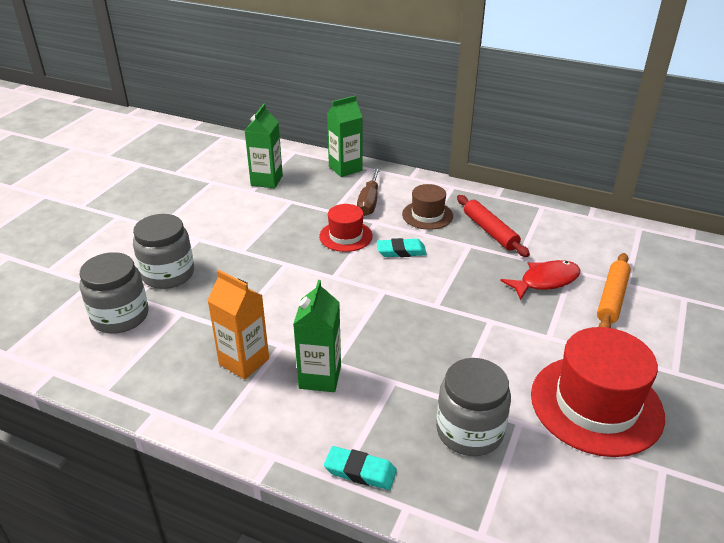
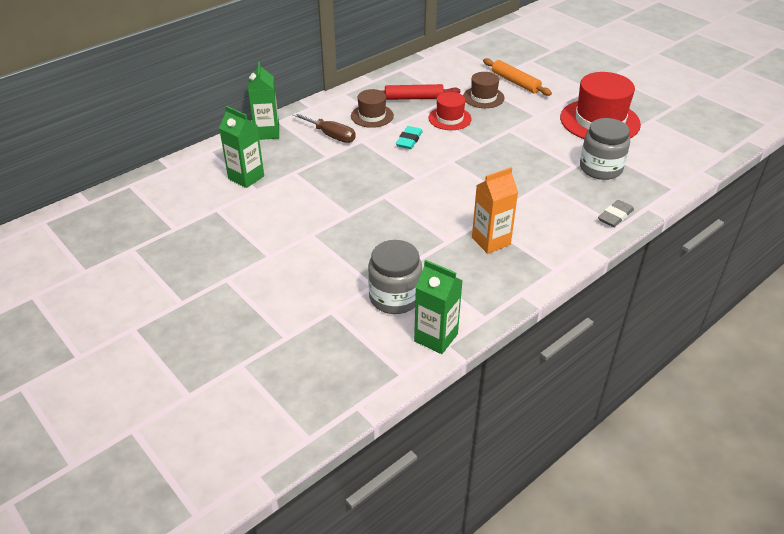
camera: 65 degrees left, 5 degrees up
(168, 274) = (352, 261): grey jar -> none
(320, 377) = (525, 211): green carton -> green carton (436, 337)
(346, 236) = (369, 159): red hat -> red hat (449, 118)
(360, 471) = (615, 216): turquoise eraser -> grey eraser
(545, 281) = (483, 97): red fish -> brown hat

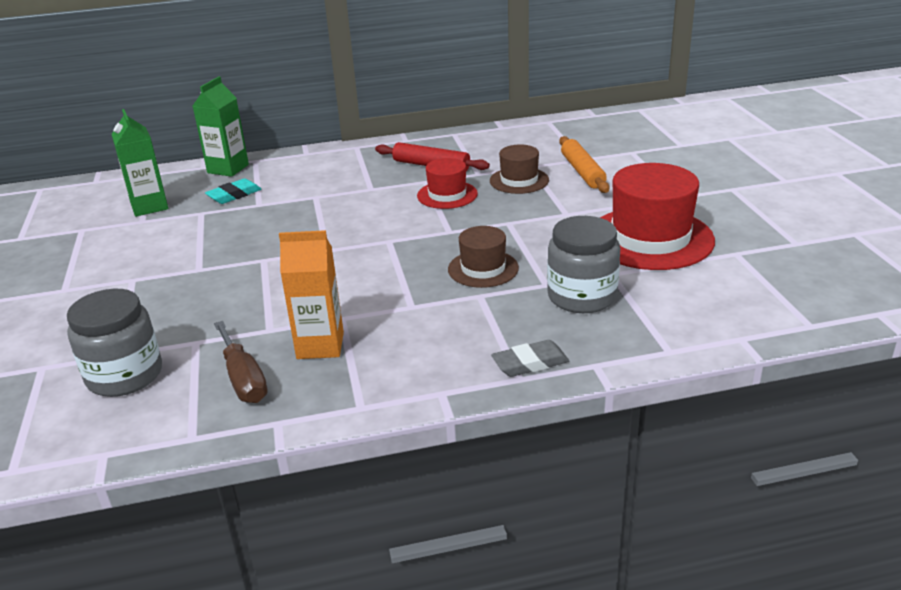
camera: 30 degrees right, 10 degrees down
(331, 135) = (288, 185): brown screwdriver -> brown screwdriver (243, 379)
(372, 116) = (359, 174): brown hat -> brown hat (483, 269)
(409, 140) = (368, 208): turquoise eraser -> turquoise eraser (234, 195)
(436, 337) = (105, 440): green carton -> none

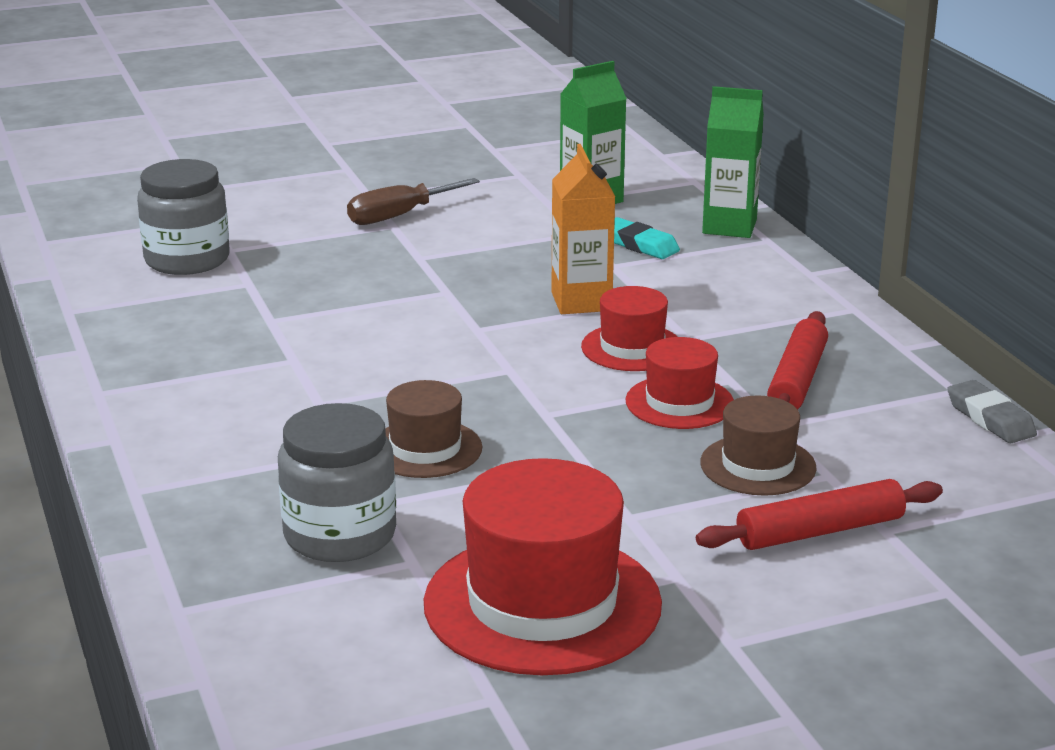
camera: 80 degrees right, 5 degrees down
(243, 379) = (167, 320): brown screwdriver -> brown screwdriver (399, 216)
(320, 345) = (230, 354): orange carton -> orange carton (581, 301)
(376, 204) = (632, 348): none -> red hat
(530, 363) = (167, 497): grey eraser -> grey eraser (990, 419)
(582, 172) = (820, 531): orange rolling pin -> red rolling pin

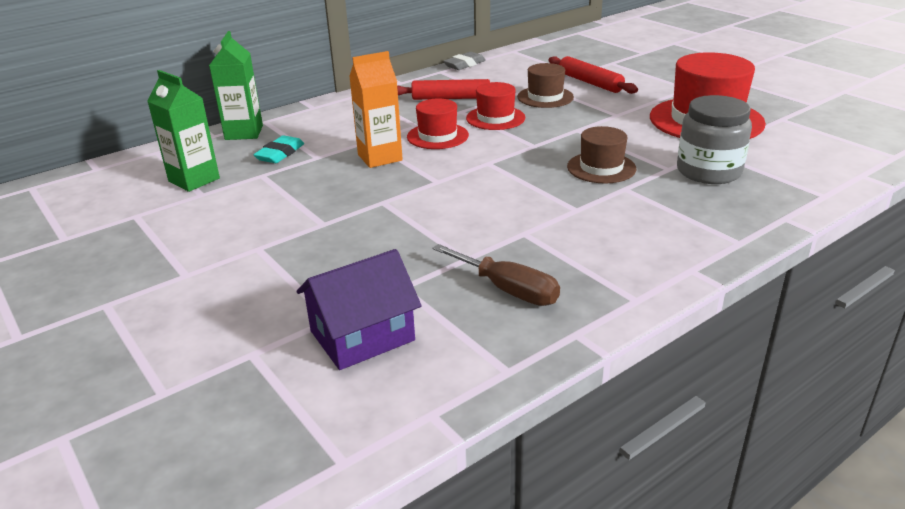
camera: 105 degrees left, 5 degrees up
(187, 259) = (362, 336): grey jar -> purple house
(399, 216) = (235, 250): brown screwdriver -> brown screwdriver (508, 290)

